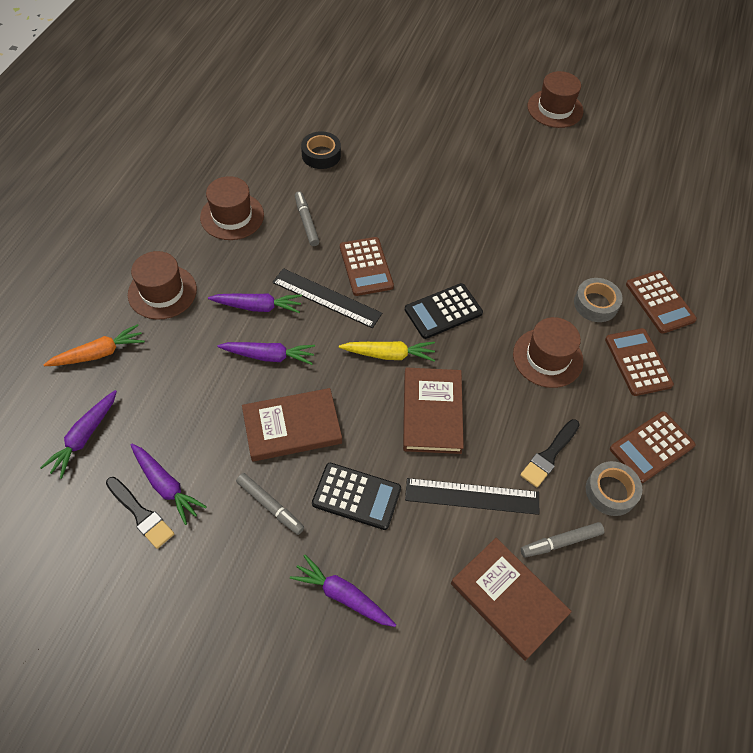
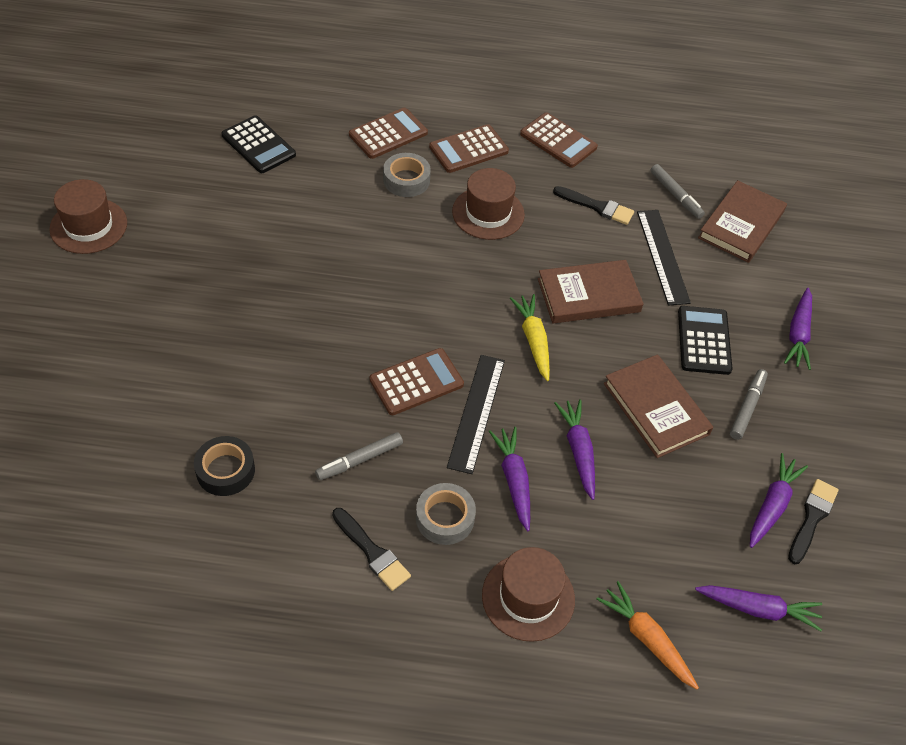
camera: 105 degrees left, 5 degrees down
(232, 216) = (372, 552): brown hat -> black brush
(443, 311) = (458, 301): black calculator -> black calculator (258, 145)
(611, 491) = (613, 166): grey tape -> grey tape (445, 518)

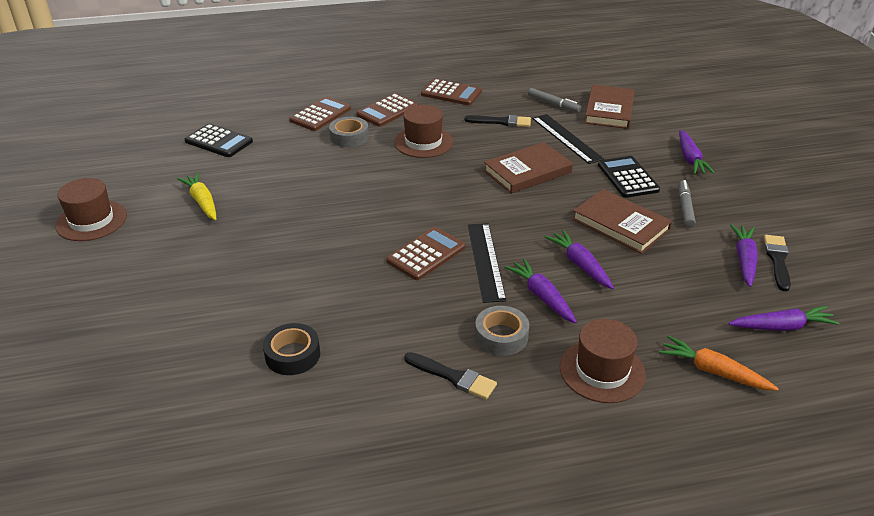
camera: 15 degrees left, 15 degrees down
(359, 460) = (407, 316): grey marker -> none
(533, 340) = (503, 207): yellow carrot -> yellow carrot (202, 202)

